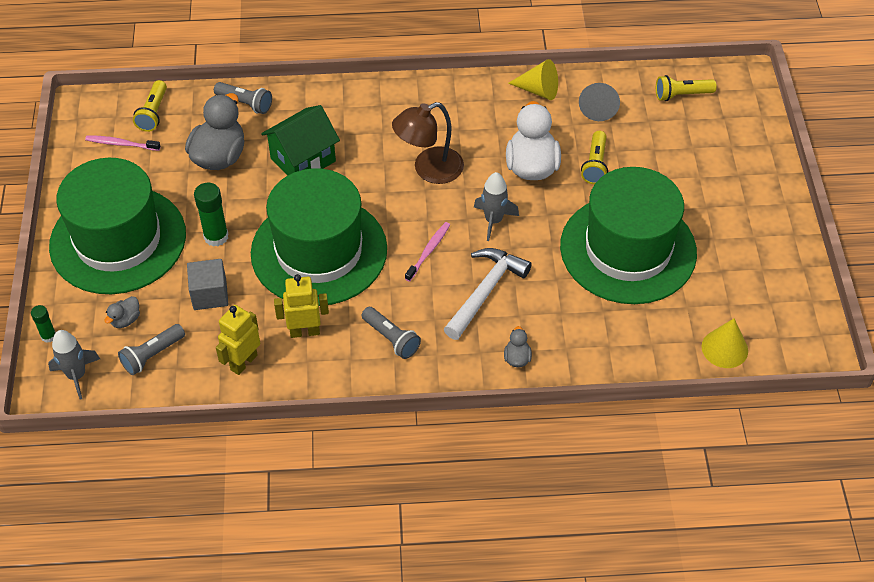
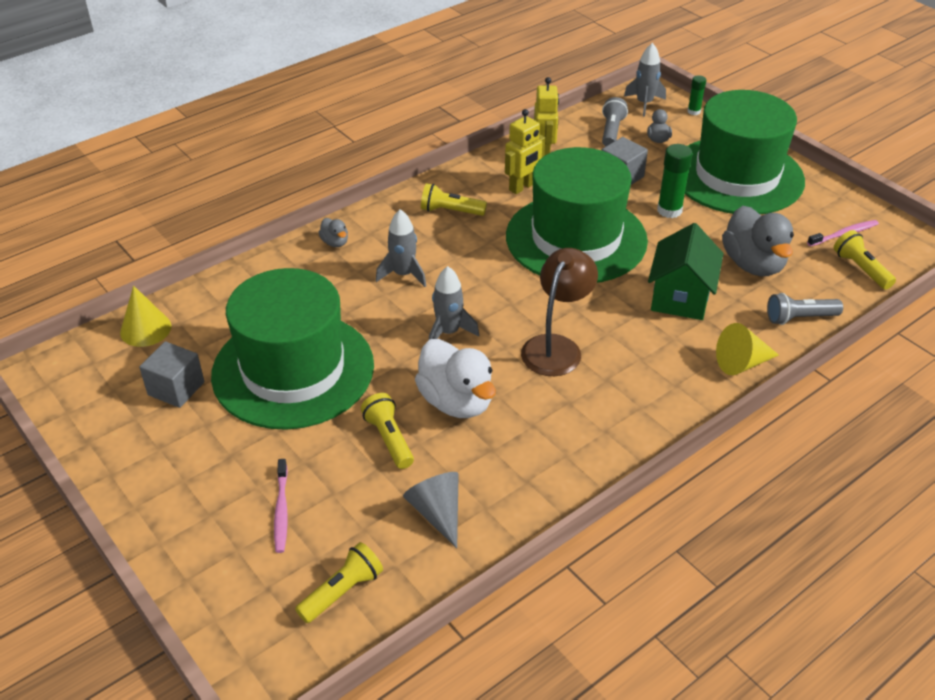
camera: 145 degrees right, 10 degrees down
(391, 338) = (450, 211): grey flashlight -> yellow flashlight
(429, 251) = (483, 281): pink toothbrush -> pink toothbrush (281, 511)
(485, 291) = (403, 274): white hammer -> grey rocket
(538, 90) = (527, 496): yellow cone -> yellow cone (741, 363)
(722, 278) = (176, 388): none -> grey cube

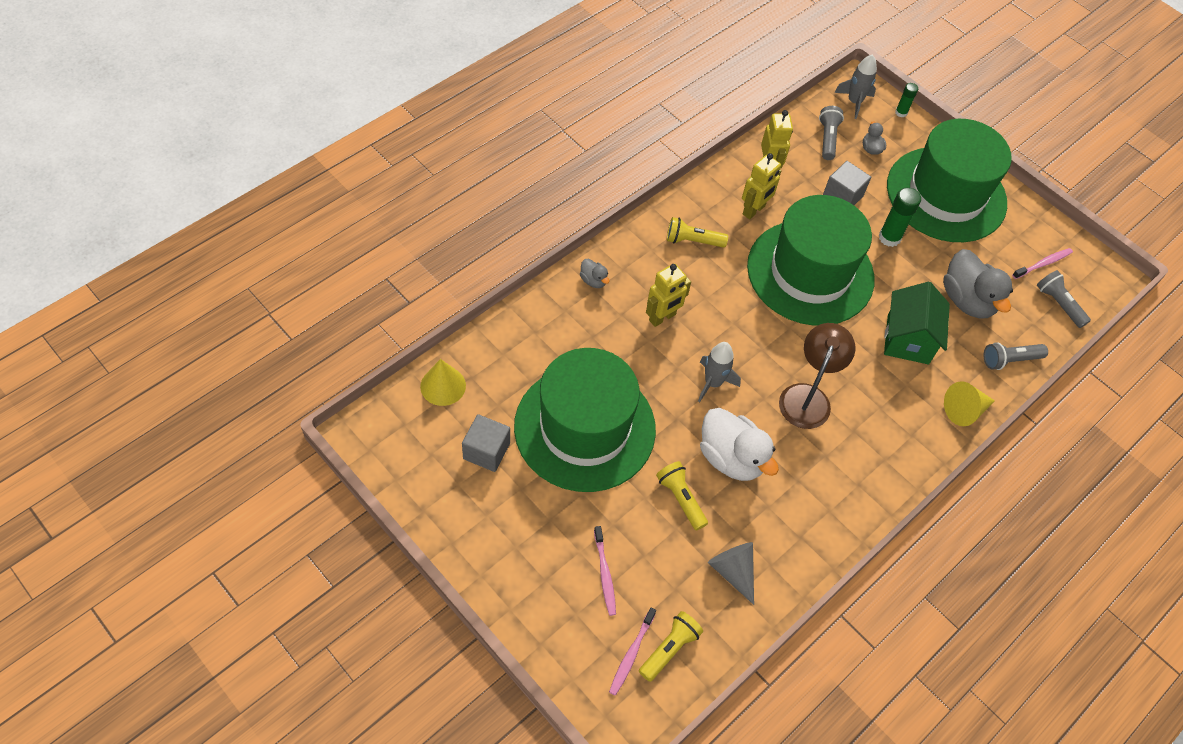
camera: 10 degrees left, 15 degrees up
(293, 595) = (631, 654): none -> pink toothbrush
(403, 274) = (662, 318): grey rocket -> yellow robot
(860, 269) = (1058, 304): yellow flashlight -> grey flashlight

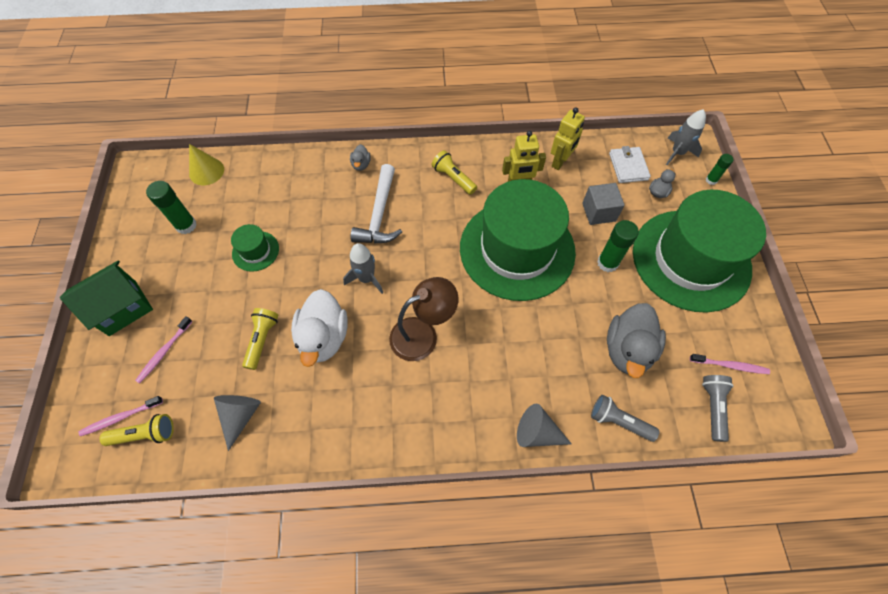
camera: 45 degrees right, 5 degrees up
(486, 451) = (186, 225): grey cube -> green glue stick
(585, 428) = (255, 251): green hat -> green hat, size x0.40
(662, 318) = (379, 214): yellow robot -> white hammer
(827, 139) = (628, 166): grey flashlight -> white wallet
(908, 339) = (545, 346): green house -> green house (123, 308)
(964, 410) = (537, 432): yellow cone -> grey cone

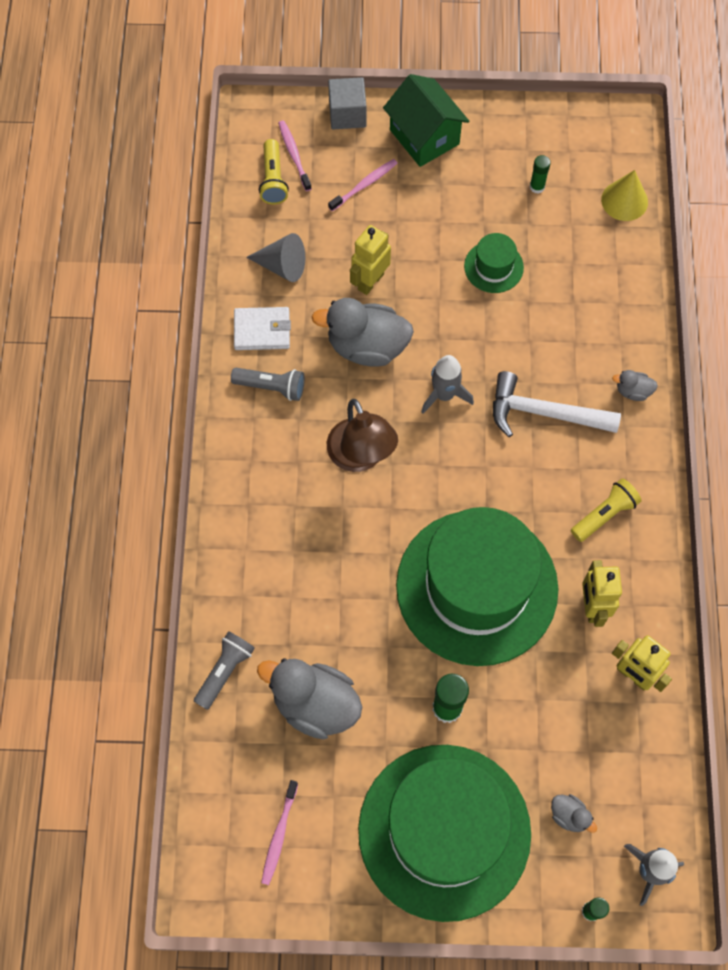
camera: 95 degrees right, 5 degrees up
(164, 352) = (364, 185): pink toothbrush -> pink toothbrush turned 105 degrees clockwise
(186, 225) = (537, 187): green glue stick -> green glue stick, size x0.59
(262, 340) = (370, 281): yellow flashlight -> yellow robot
(324, 337) = (367, 346): white duck -> grey duck
(537, 432) = (224, 574): grey cone -> none
(598, 212) = (535, 714): grey cube -> grey cube (347, 114)
(628, 166) = (621, 781): white wallet -> white wallet (262, 330)
(712, 407) = (227, 793): grey flashlight -> grey flashlight (271, 387)

